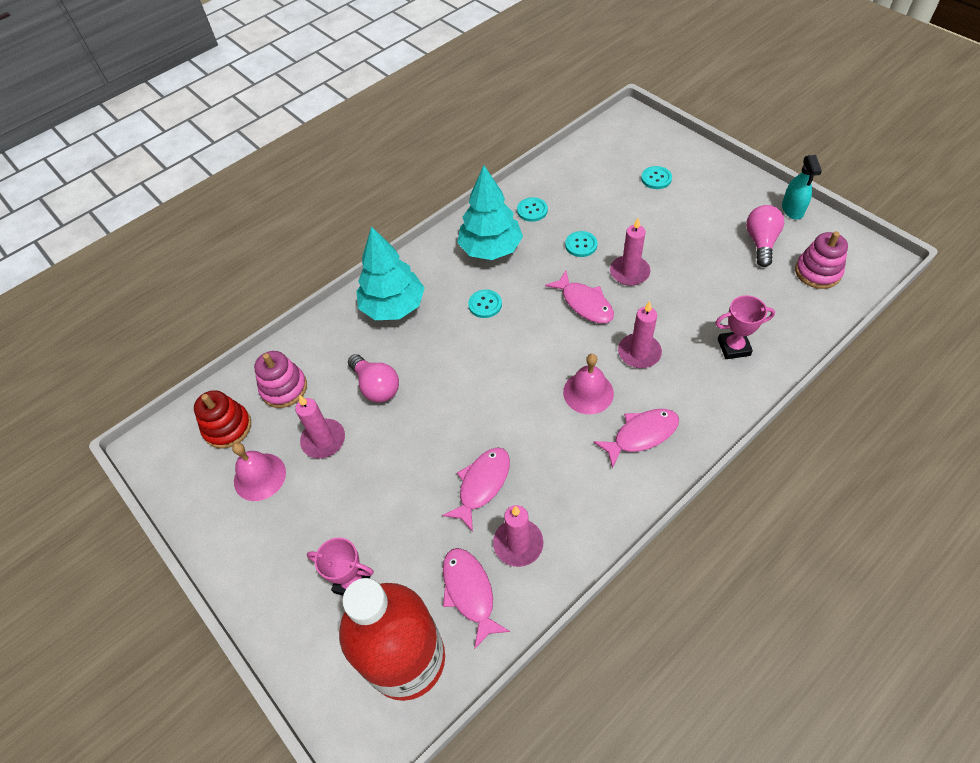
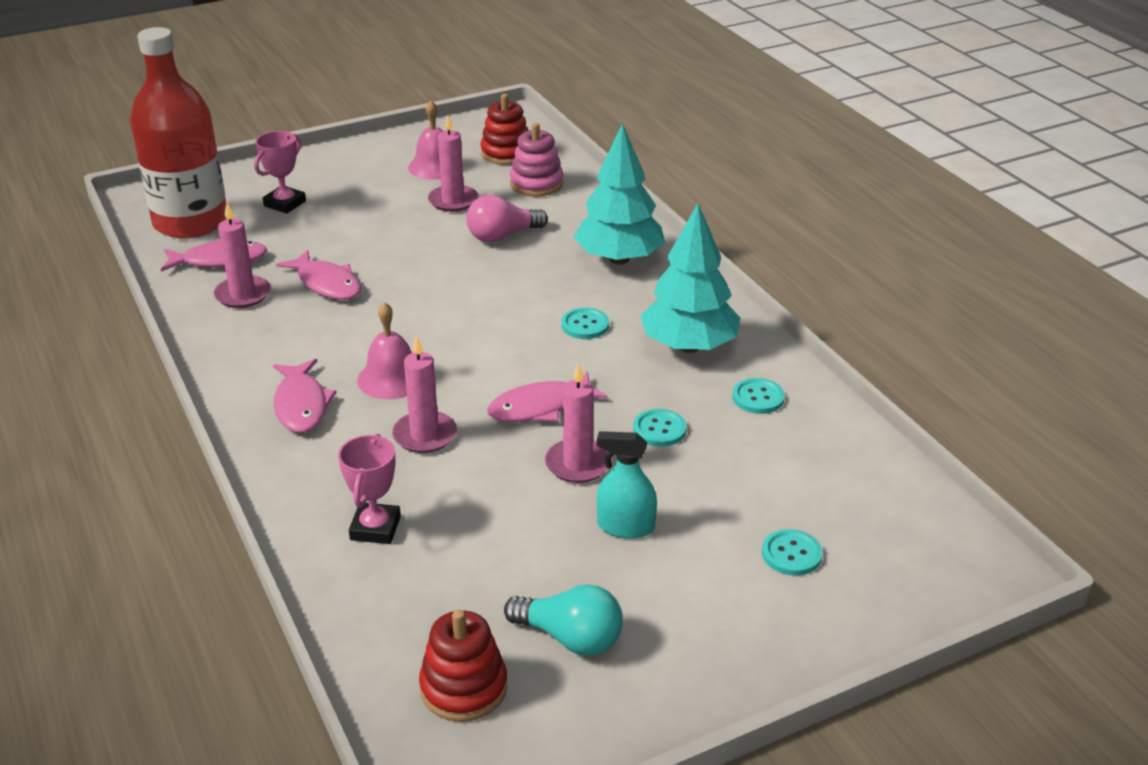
camera: 100 degrees right, 20 degrees down
(761, 242) = (570, 638): pink light bulb -> turquoise light bulb
(792, 209) = (636, 718): turquoise spray bottle -> turquoise spray bottle (625, 526)
(817, 272) = (464, 688): pink stacking toy -> red stacking toy

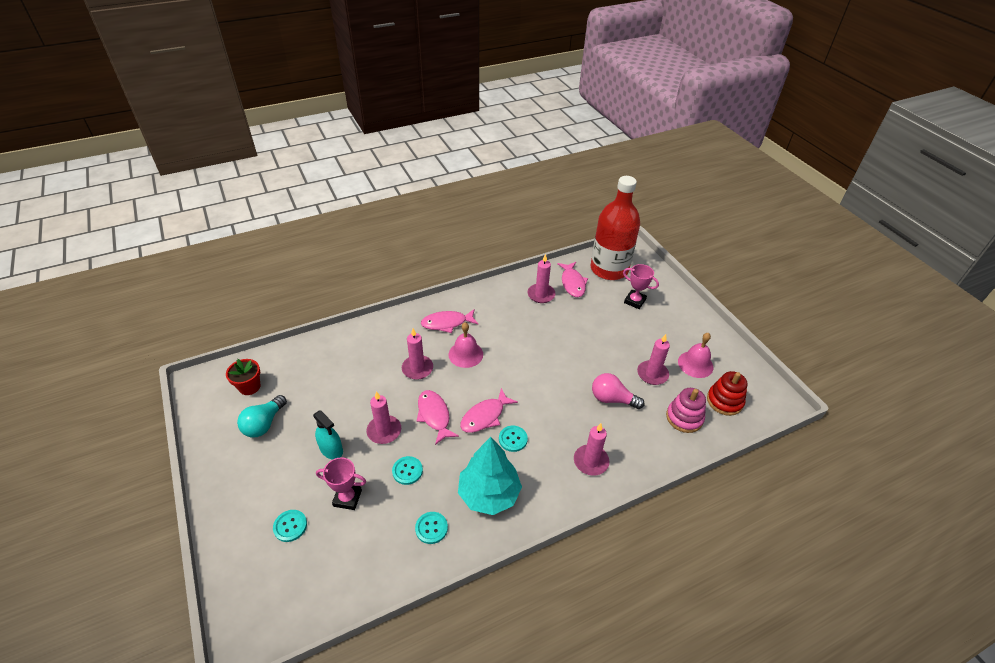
camera: 90 degrees right, 10 degrees up
(327, 284) = (552, 324): pink fish -> pink fish (485, 416)
(375, 528) = (354, 354): pink trophy -> pink trophy (347, 498)
(464, 688) = (249, 387): red stacking toy -> red flower pot
(502, 236) = (612, 399): pink light bulb -> pink light bulb turned 45 degrees counterclockwise
(619, 259) = (591, 461): turquoise tree -> pink candle
(625, 526) = (331, 449): turquoise spray bottle -> turquoise spray bottle turned 120 degrees clockwise

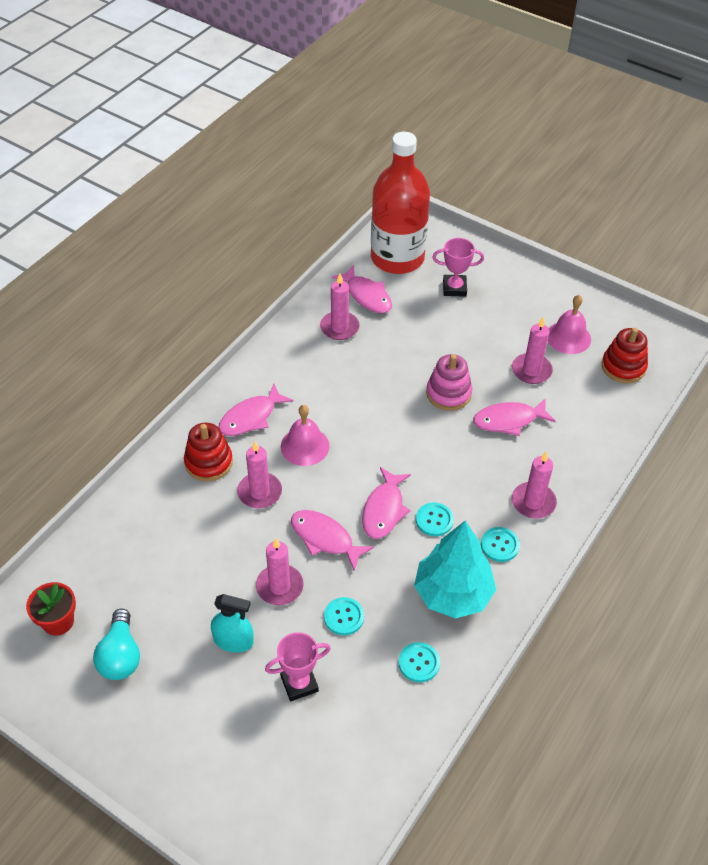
camera: 30 degrees left, 5 degrees up
(290, 526) = (258, 750): turquoise button -> turquoise button (499, 545)
(402, 337) = (208, 462): none -> red stacking toy
(612, 399) = (508, 420): pink light bulb -> pink fish
(684, 418) = (595, 405): pink stacking toy -> pink stacking toy (448, 393)

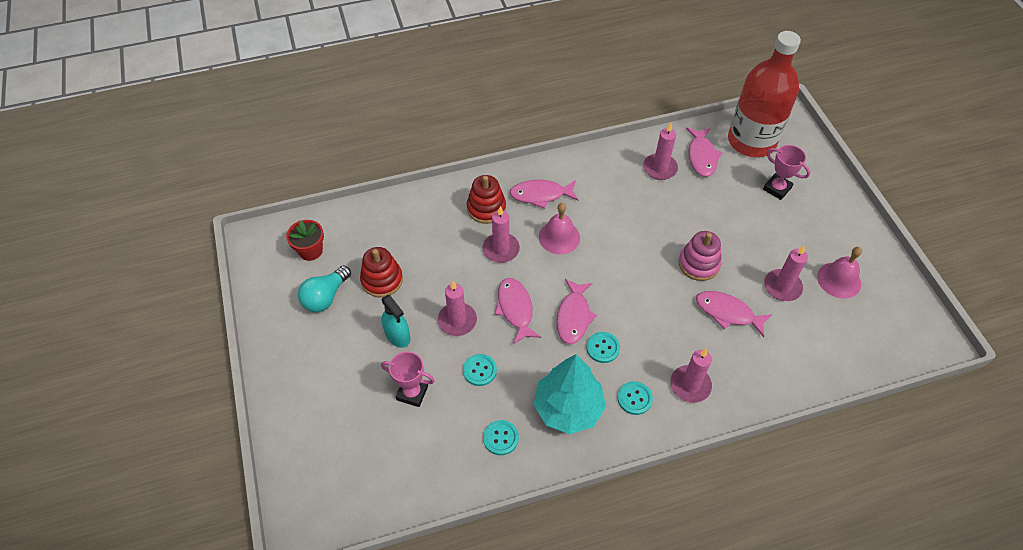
camera: 40 degrees right, 5 degrees up
(384, 510) = (573, 316): pink fish -> pink fish turned 45 degrees counterclockwise
(623, 367) = (866, 331): red stacking toy -> red stacking toy (382, 280)

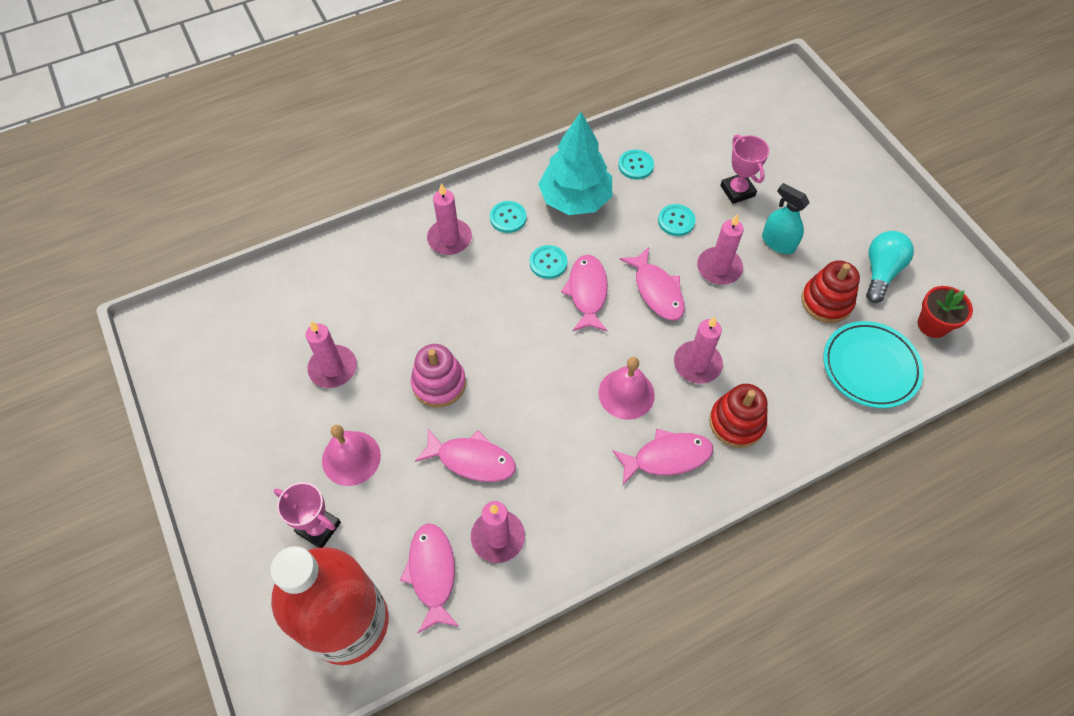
camera: 170 degrees right, 5 degrees up
(375, 229) = (870, 367): none -> turquoise plate
(412, 393) = (737, 191): pink trophy -> pink trophy turned 60 degrees clockwise
(727, 313) = (404, 324): pink fish -> pink fish (472, 460)
(839, 280) = (257, 389): pink bell -> pink bell (351, 458)

